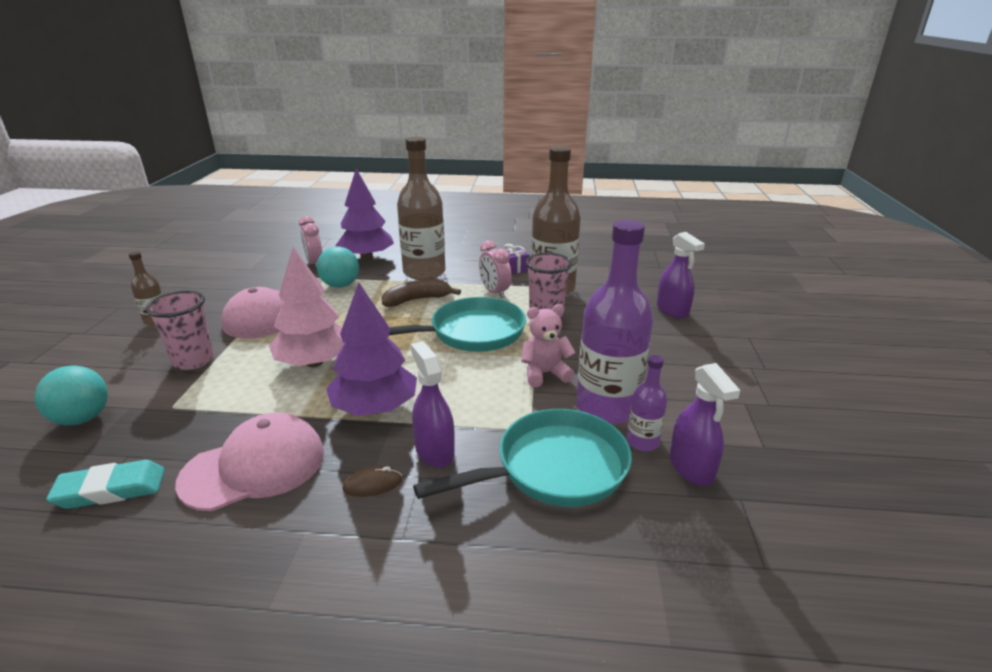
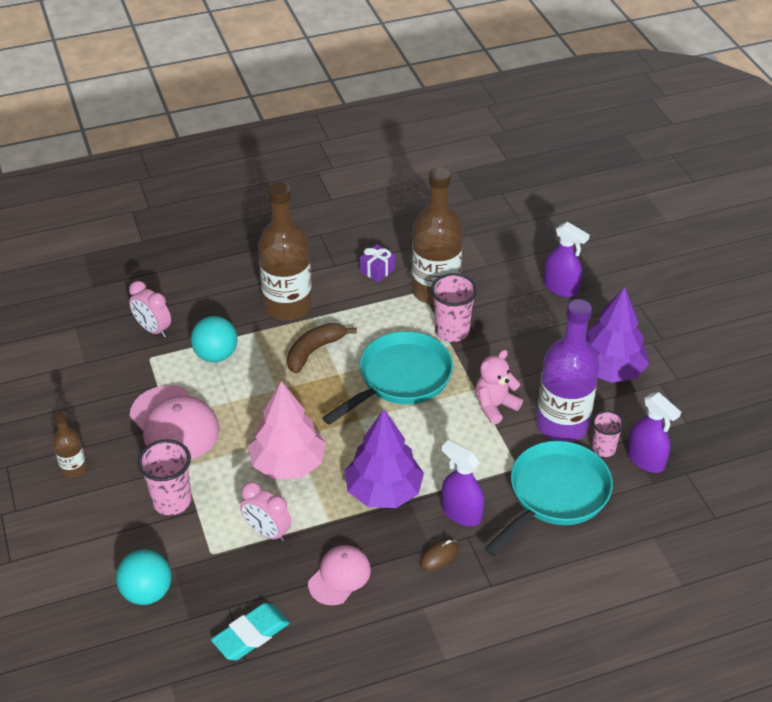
camera: 25 degrees left, 15 degrees up
(254, 467) = (339, 576): pink cap -> pink cap, size x0.62
(366, 258) = (203, 301): purple tree -> purple tree (609, 370)
(494, 292) = (383, 314): pink clock -> pink clock (267, 532)
(642, 442) = (603, 449): purple bottle -> pink cup

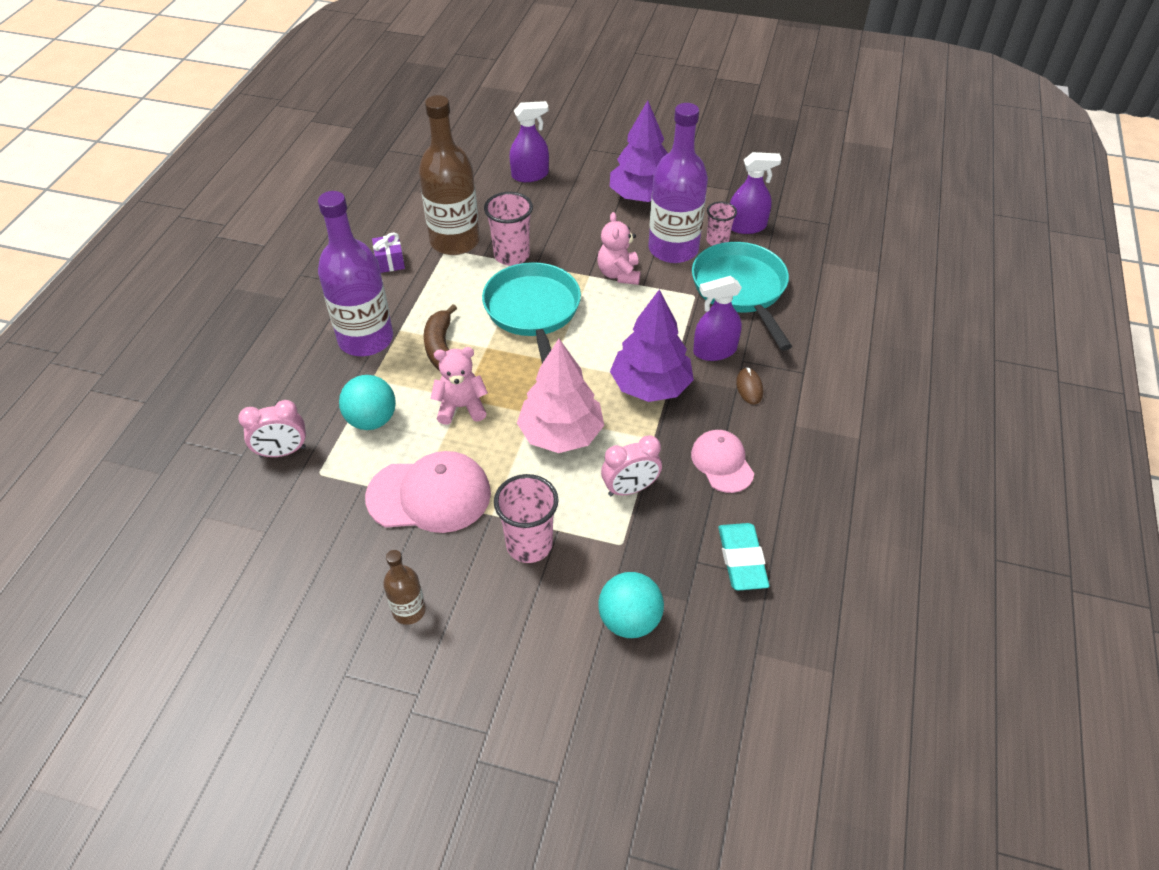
camera: 55 degrees left, 5 degrees up
(267, 394) = (461, 407): none -> pink teddy bear
(288, 306) = (366, 339): brown bottle -> purple bottle

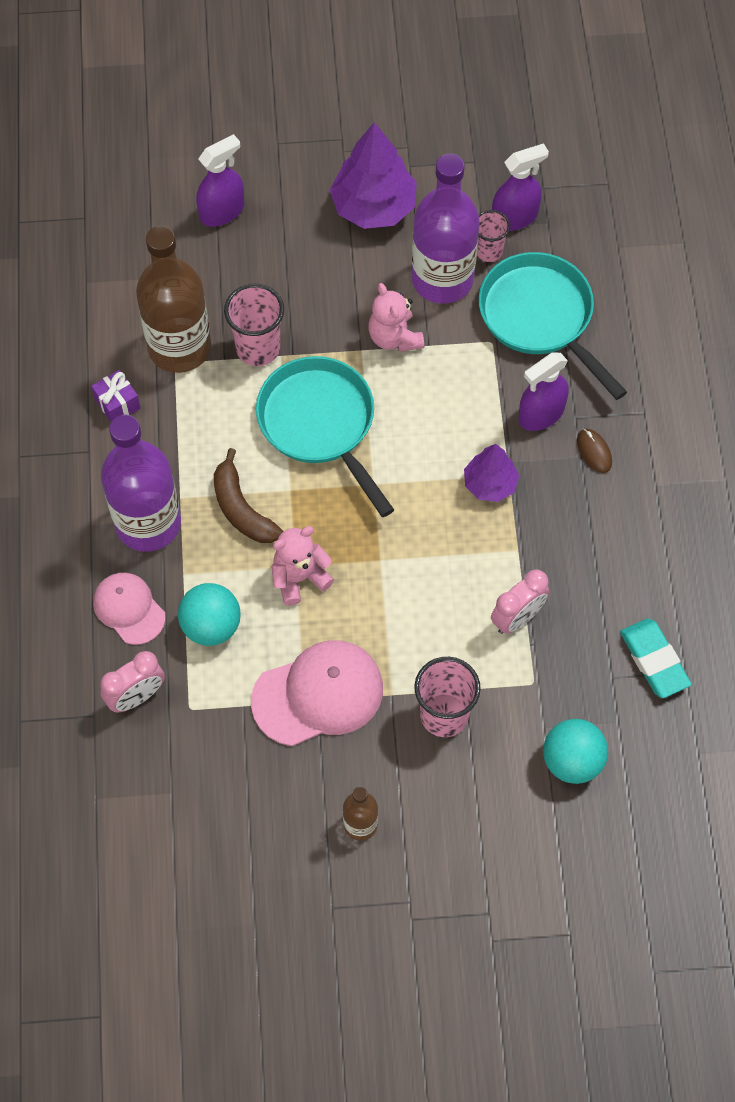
camera: 20 degrees left, 15 degrees up
(561, 434) = (420, 576): pink tree -> none
(650, 386) = (490, 484): purple tree -> purple tree, size x0.60
(722, 463) = (598, 556): pink cap -> pink cap (129, 609)

